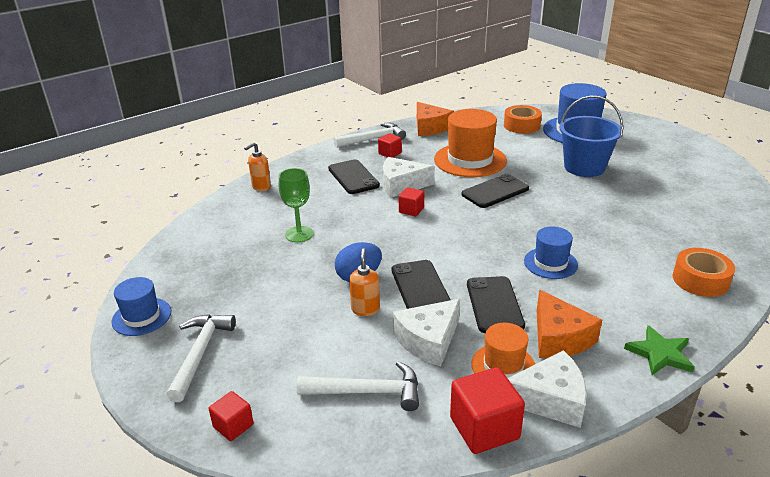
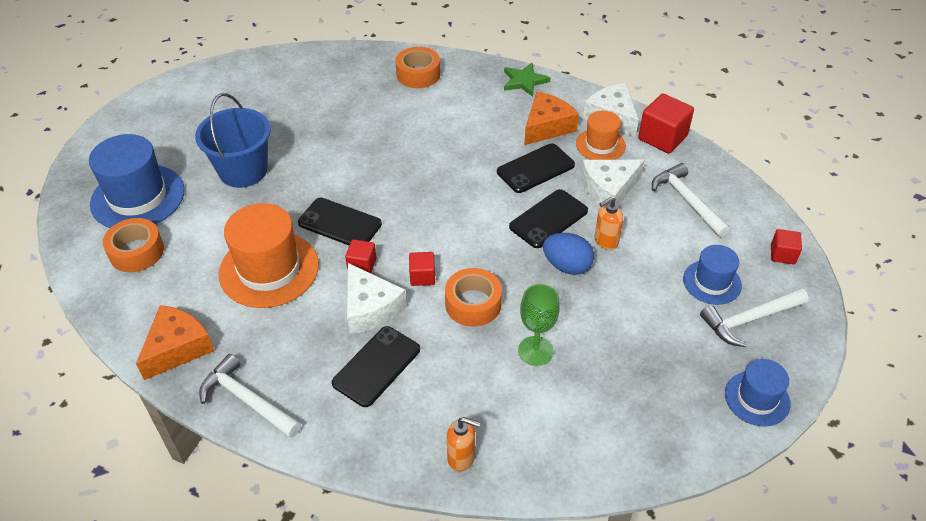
camera: 120 degrees left, 15 degrees up
(365, 222) = (473, 304): none -> orange tape
(390, 153) = (287, 358): red cube -> red cube (362, 265)
(428, 340) = (608, 190): white cheese -> white cheese turned 135 degrees clockwise
(550, 263) = (451, 152): blue hat -> blue hat (712, 282)

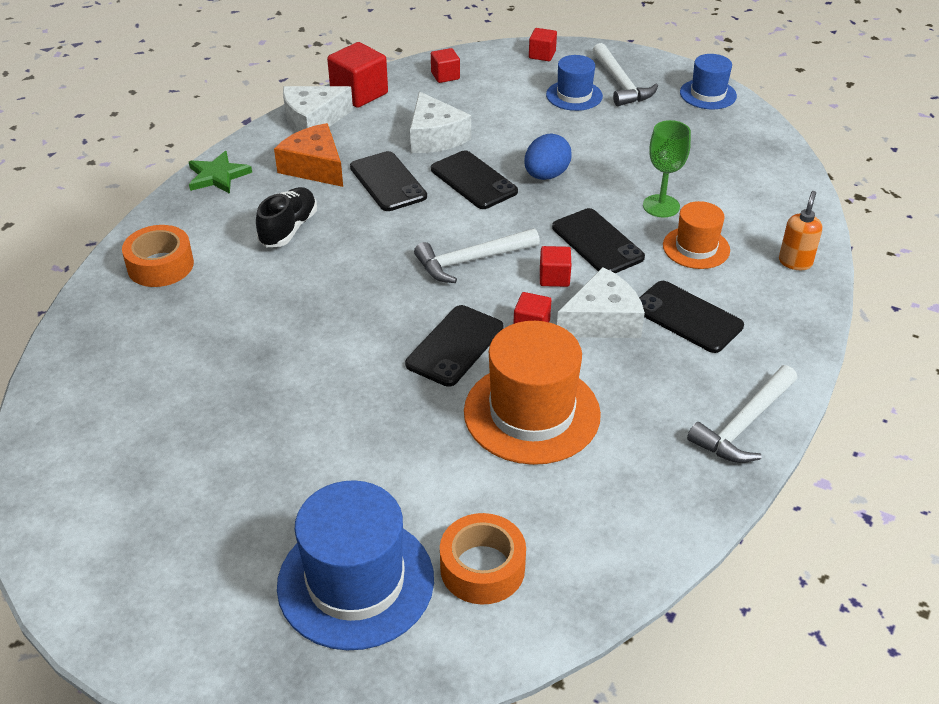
camera: 85 degrees left, 5 degrees down
(177, 348) = (668, 499): orange cheese -> none
(243, 171) = (323, 450): blue bucket -> none
(466, 124) = (288, 229): none -> black shoe
(473, 304) = (597, 242): orange tape -> black phone
(600, 145) = (359, 134): orange hat -> orange hat (696, 248)
(605, 241) = (513, 147): orange soap dispenser -> none
(687, 201) = (462, 93): white hammer -> white hammer (472, 260)
(713, 188) = (445, 76): none -> red cube

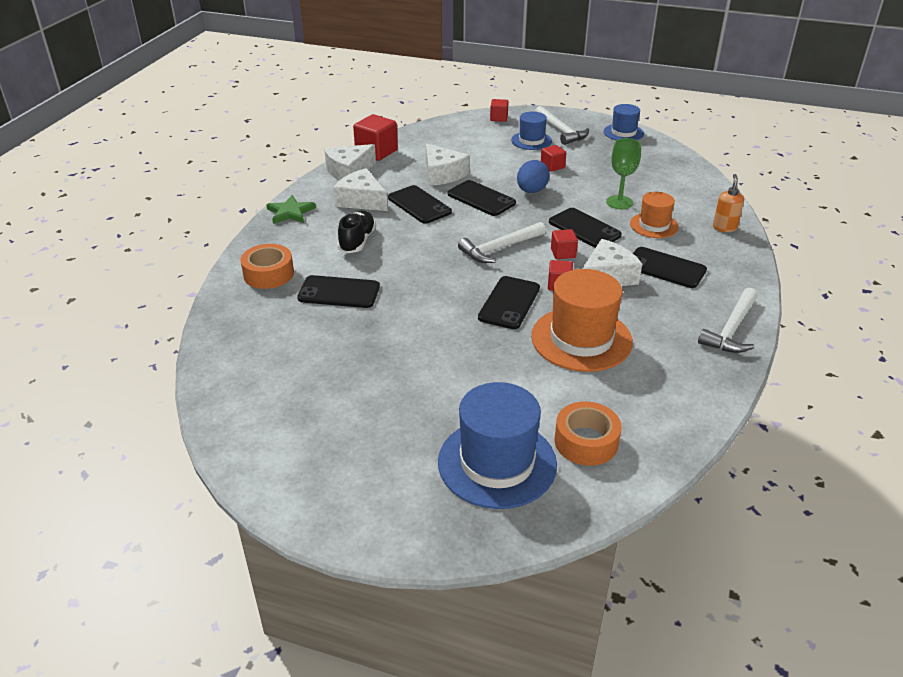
camera: 10 degrees left, 5 degrees down
(239, 303) = (339, 292): none -> black phone
(314, 167) = (361, 200): orange cheese -> white cheese
(445, 76) = (435, 136): red cube -> red cube (552, 166)

